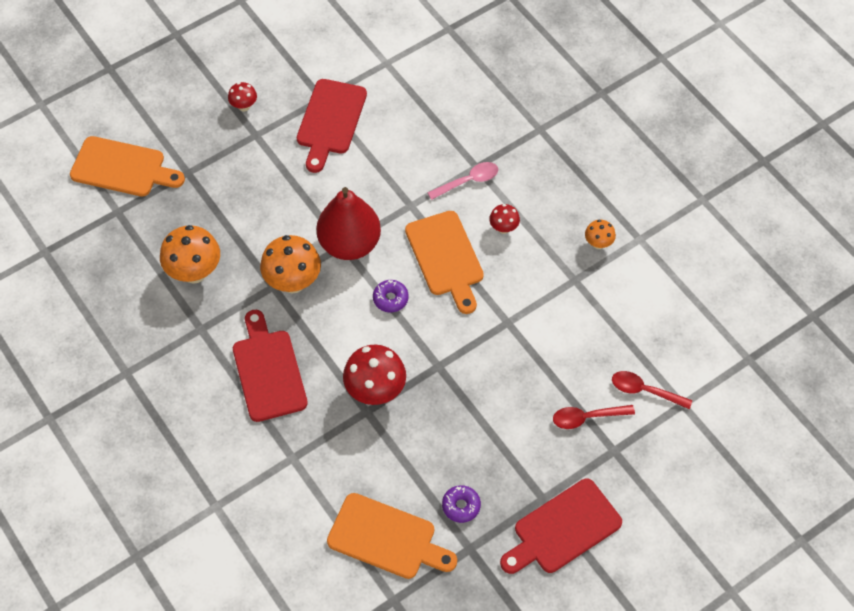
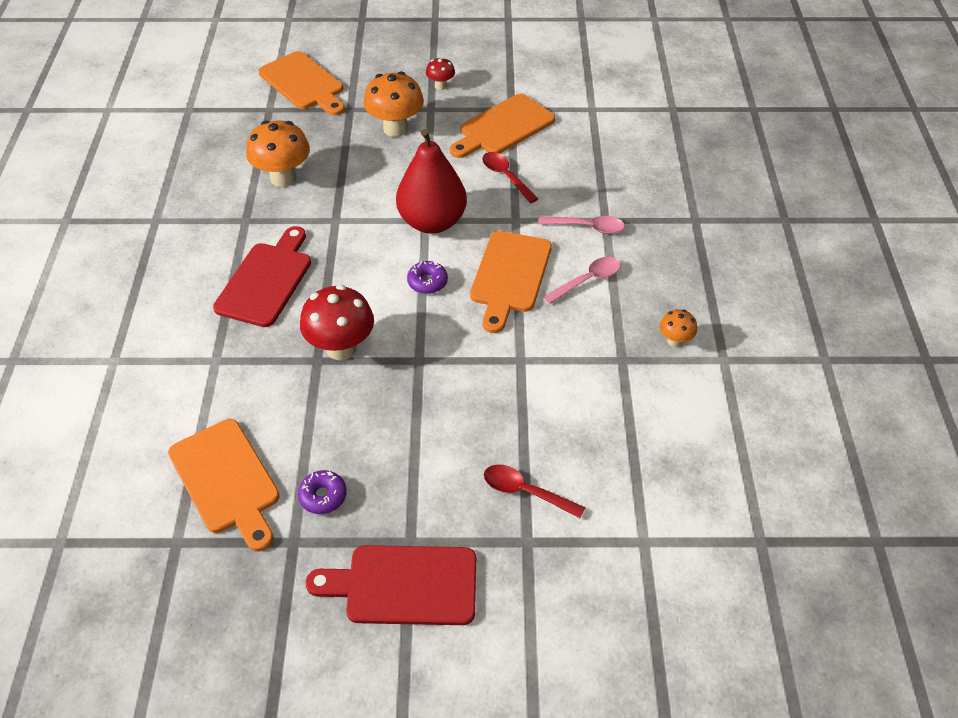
camera: 35 degrees right, 10 degrees down
(293, 282) = (355, 225): orange mushroom -> orange mushroom (395, 129)
(330, 121) = (503, 127): red cutting board -> orange cutting board
(503, 228) = (588, 280): red mushroom -> pink spoon
(644, 391) = (611, 502): red spoon -> red spoon (506, 176)

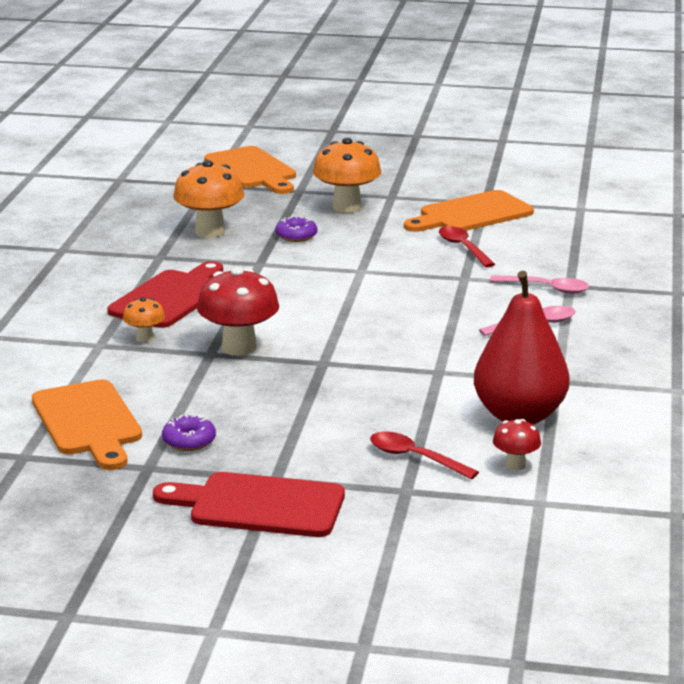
camera: 10 degrees right, 25 degrees down
(427, 282) = (349, 312): purple donut -> purple donut (296, 236)
(432, 222) = (368, 272): red pear -> red pear (519, 416)
(440, 86) = (408, 181): red mushroom -> red mushroom (515, 465)
(510, 276) = (445, 315): orange cutting board -> none
(675, 341) = (623, 373): orange mushroom -> orange mushroom (145, 338)

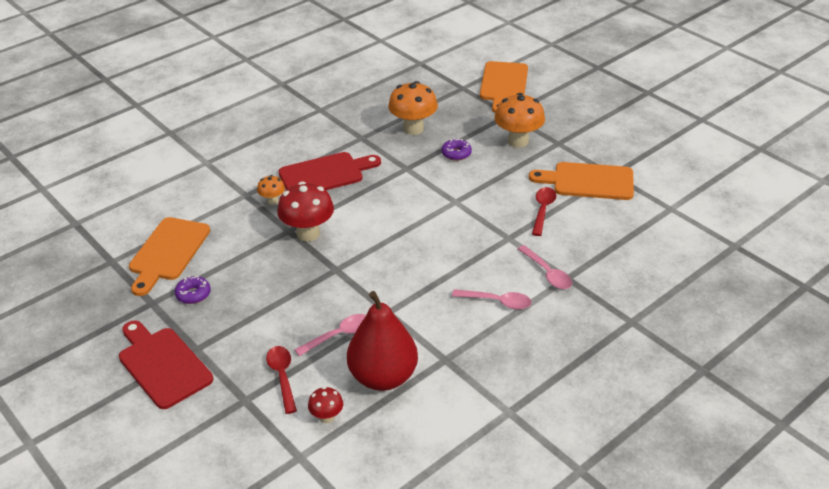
camera: 40 degrees right, 15 degrees up
(418, 406) = (339, 335): none -> pink spoon

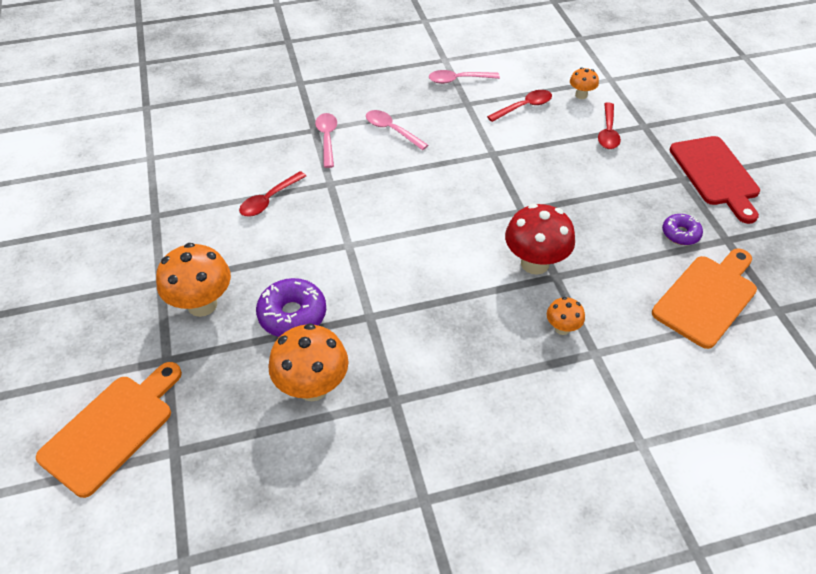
camera: 155 degrees left, 10 degrees up
(325, 174) = (477, 347): red cutting board -> none
(327, 417) = (581, 95): red mushroom -> orange mushroom
(339, 335) = (546, 148): pink spoon -> pink spoon (458, 80)
(383, 377) = (524, 107): red pear -> red spoon
(456, 154) = (292, 315): purple donut -> purple donut, size x1.63
(588, 181) = (188, 216): orange cutting board -> none

